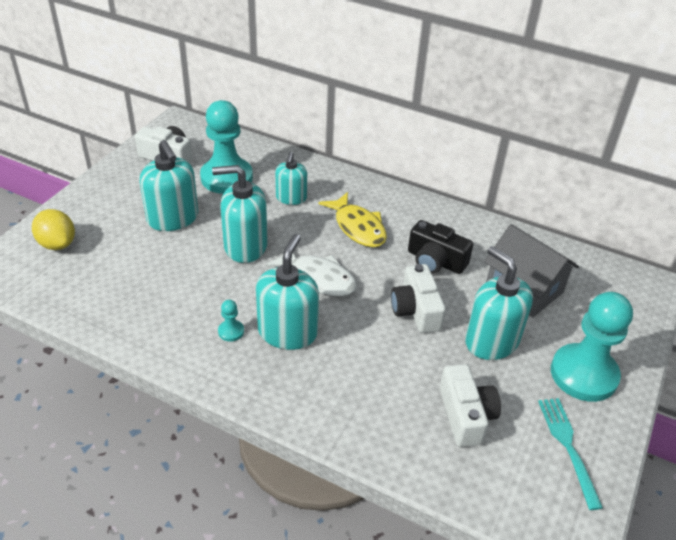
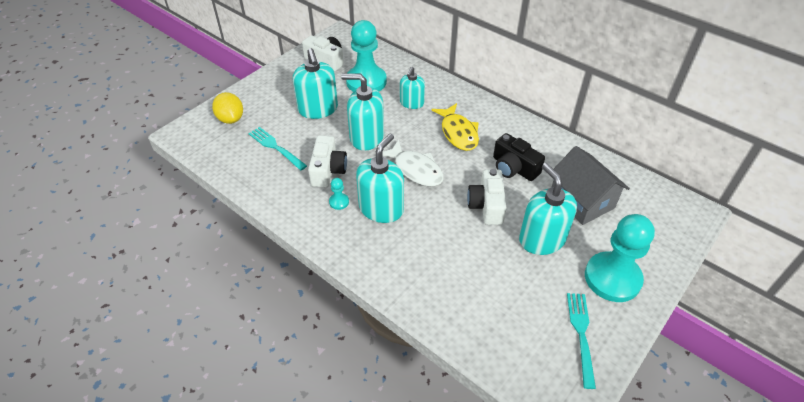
camera: 15 degrees right, 5 degrees up
(129, 273) = (276, 147): none -> turquoise fork
(466, 415) = (503, 295): white camera -> white camera (328, 170)

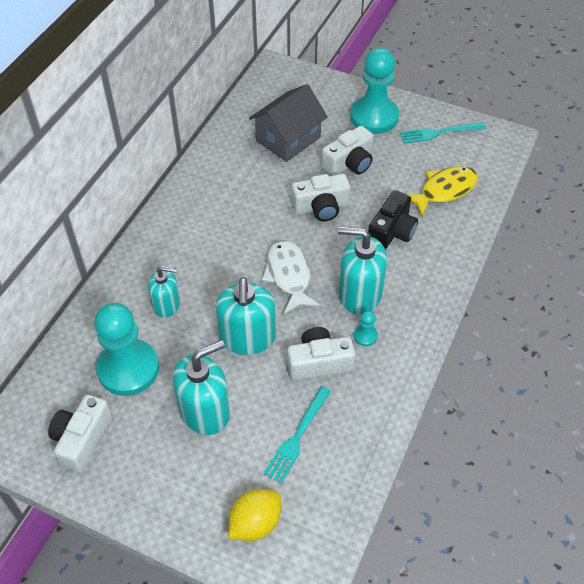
camera: 105 degrees left, 5 degrees up
(416, 169) = (289, 275): white fish -> white fish turned 45 degrees counterclockwise
(458, 133) = (213, 247): yellow fish -> yellow fish (444, 190)
(514, 168) = (258, 192): black camera -> black camera (392, 231)
(542, 239) = (349, 163): turquoise soap dispenser -> white camera

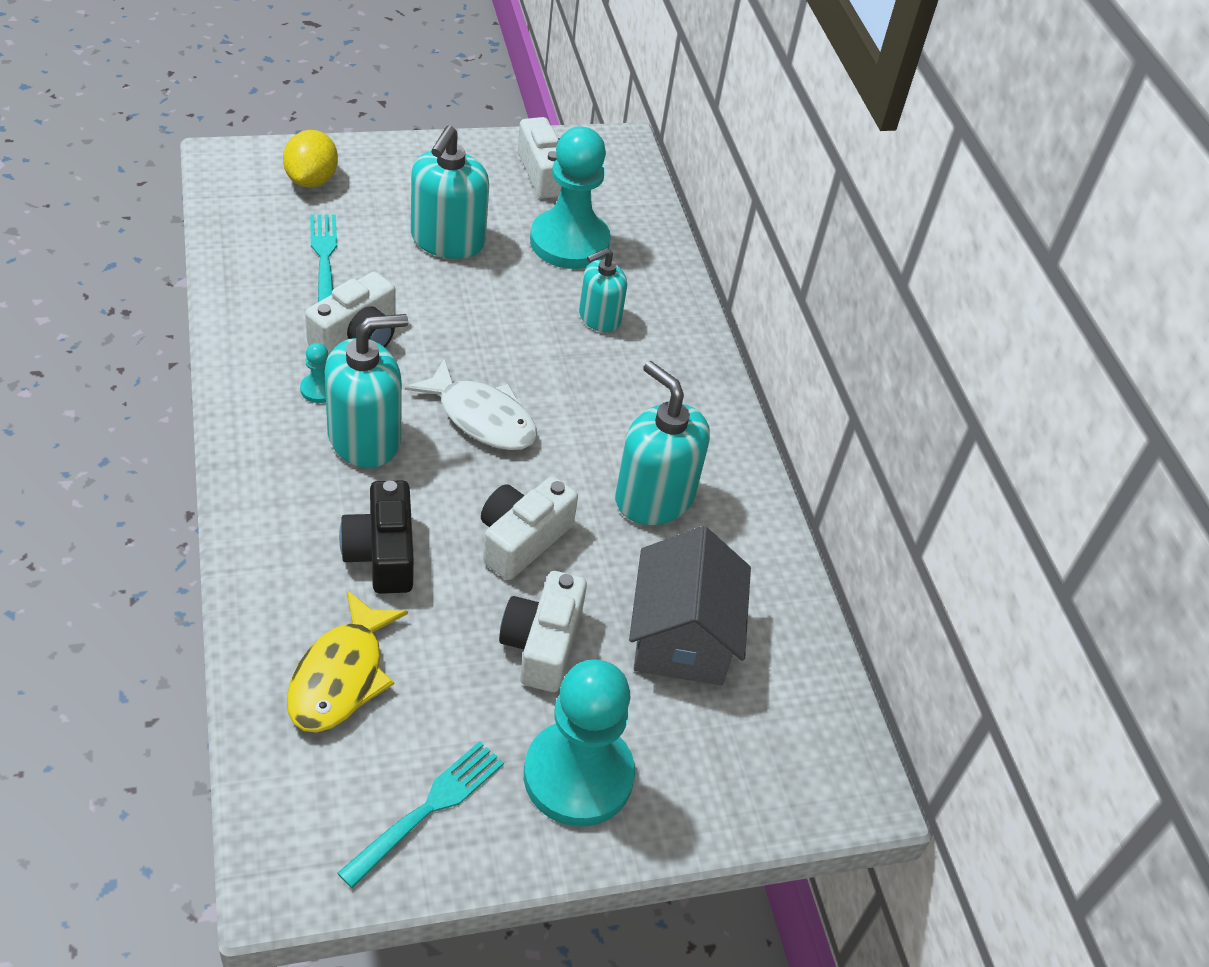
camera: 135 degrees right, 5 degrees down
(247, 337) = (468, 325): turquoise soap dispenser -> turquoise soap dispenser (654, 497)

